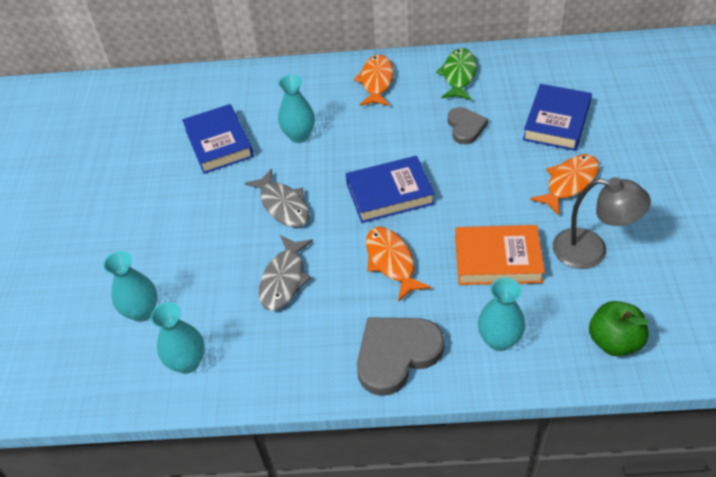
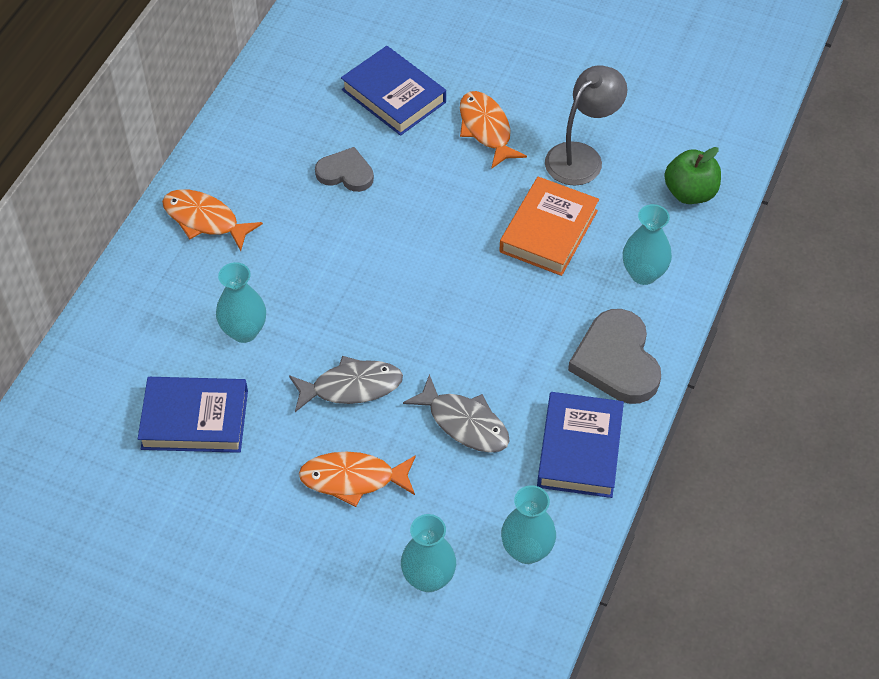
camera: 70 degrees left, 5 degrees up
(390, 194) = (401, 281): blue book -> blue book (580, 449)
(391, 262) = (498, 318): orange fish -> orange fish (353, 479)
(458, 75) = (255, 141): green fish -> none

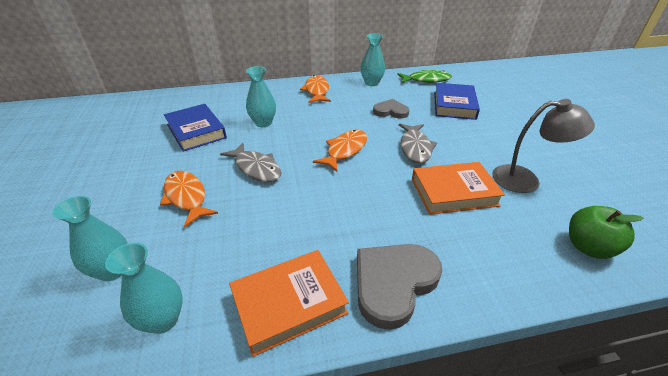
camera: 55 degrees right, 15 degrees down
(299, 71) = (426, 80): none -> green fish
(345, 173) = (390, 111): grey heart -> grey heart turned 60 degrees counterclockwise
(464, 423) = (265, 225): grey fish -> grey fish (415, 148)
(486, 129) = (482, 138): orange fish -> orange fish (345, 150)
(580, 449) = (289, 304): blue book -> orange book
(643, 274) = (486, 257): turquoise vase -> turquoise vase (371, 83)

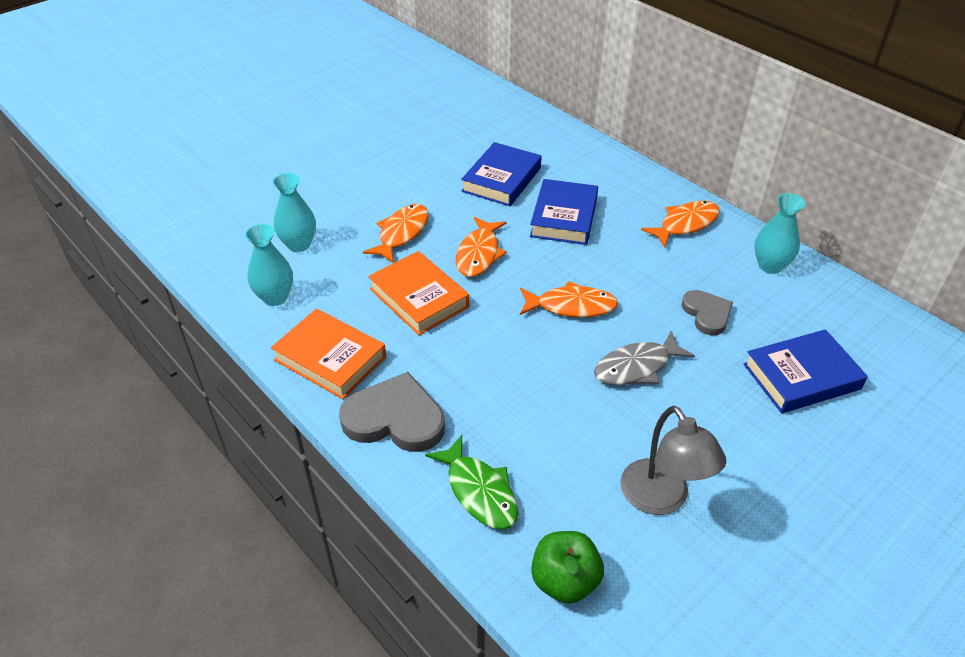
camera: 60 degrees right, 5 degrees up
(256, 168) = (479, 254): grey fish -> orange fish
(263, 123) = (564, 217): turquoise vase -> blue book
(426, 80) = (854, 321): green fish -> green fish (479, 491)
(454, 192) = (571, 429): orange book -> orange book (419, 298)

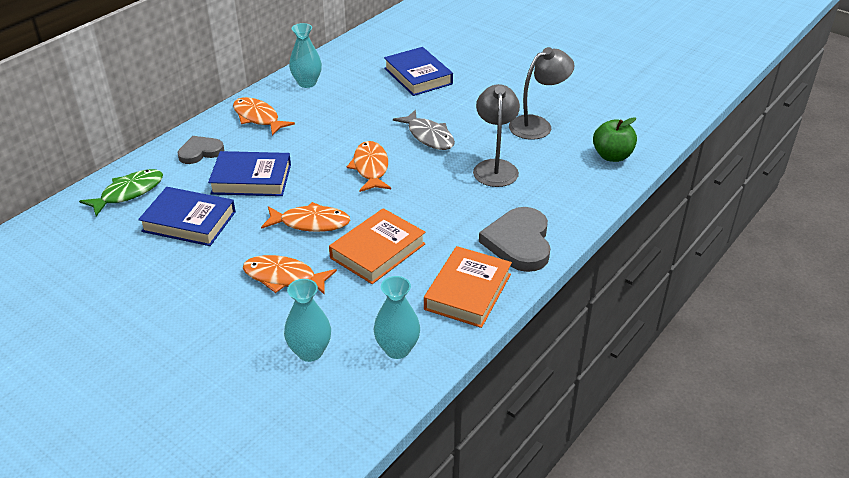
camera: 100 degrees left, 5 degrees down
(479, 491) = (565, 194): green fish -> green fish (128, 193)
(555, 425) = (495, 167): none -> grey lamp
(707, 314) = (366, 109): grey heart -> grey heart (200, 152)

